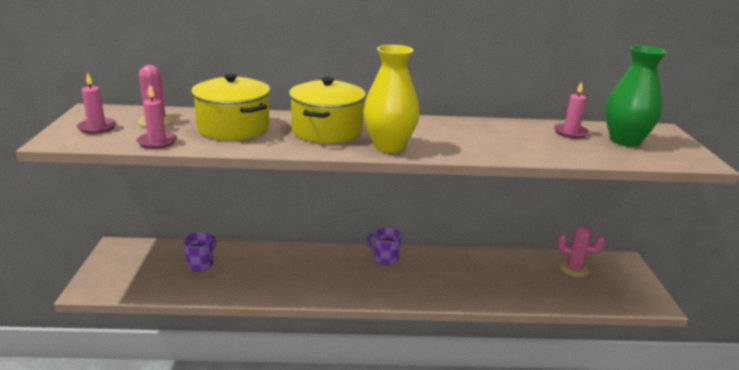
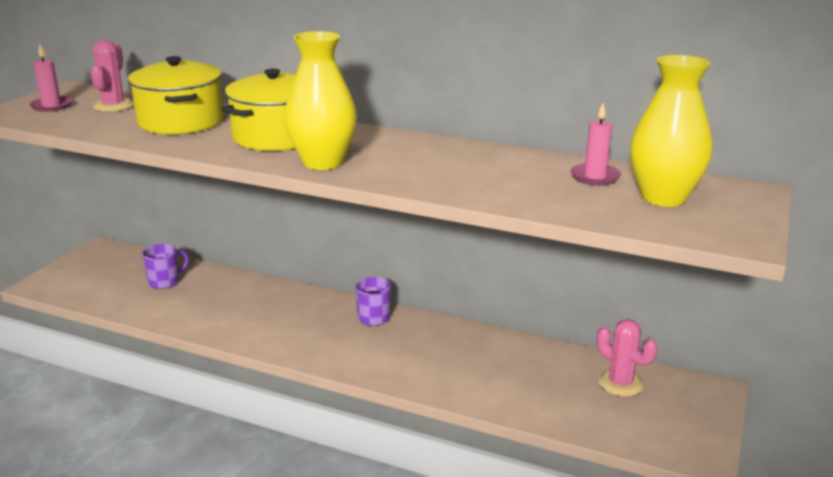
camera: 25 degrees right, 0 degrees up
(157, 142) = (86, 127): pink candle -> none
(625, 141) = (663, 197): green vase -> yellow vase

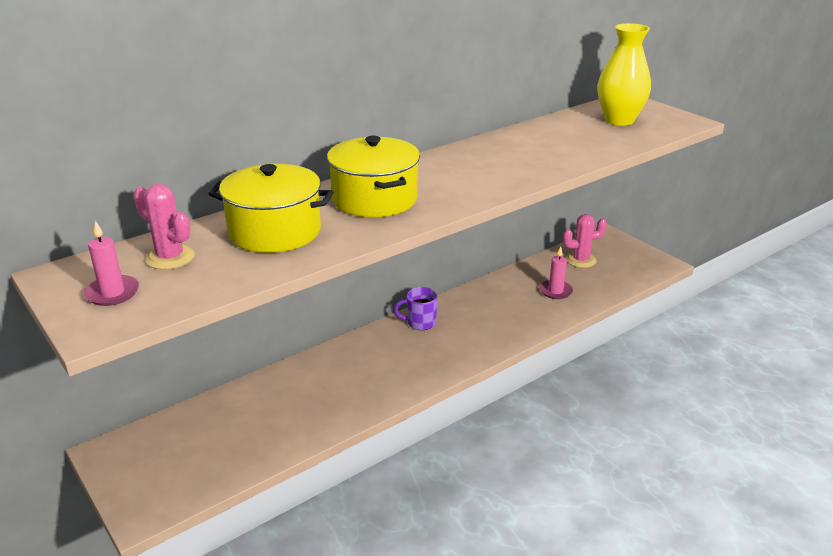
camera: 60 degrees left, 5 degrees up
(165, 282) = (240, 419): purple mug -> none
(323, 162) = (458, 194): yellow vase -> none
(595, 177) = (572, 126): pink candle -> pink candle (555, 291)

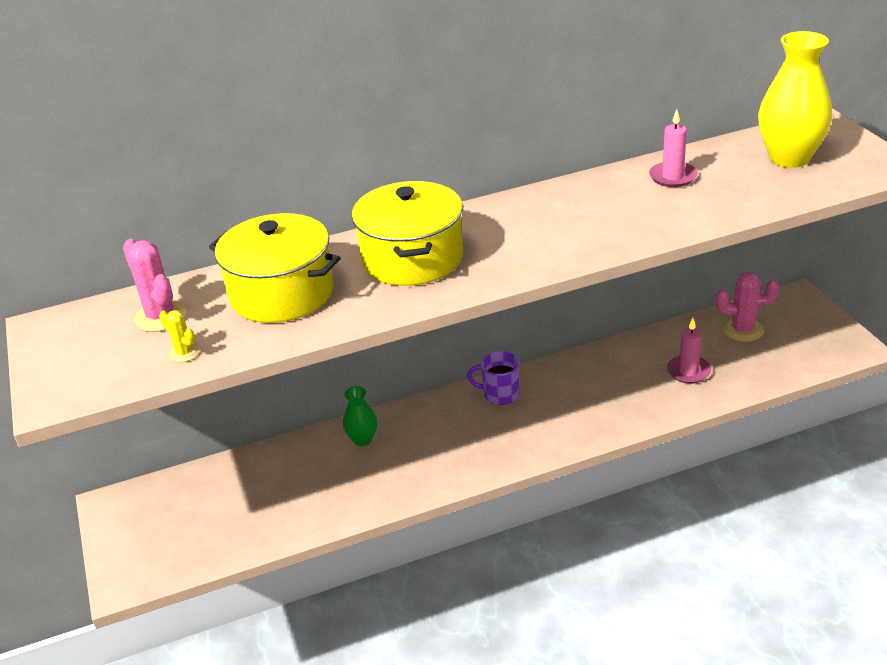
camera: 20 degrees right, 5 degrees up
(112, 293) = (88, 355): pink candle -> pink candle (673, 177)
(208, 282) = (184, 353): none -> yellow cactus
(320, 369) = (362, 439): none -> green vase

